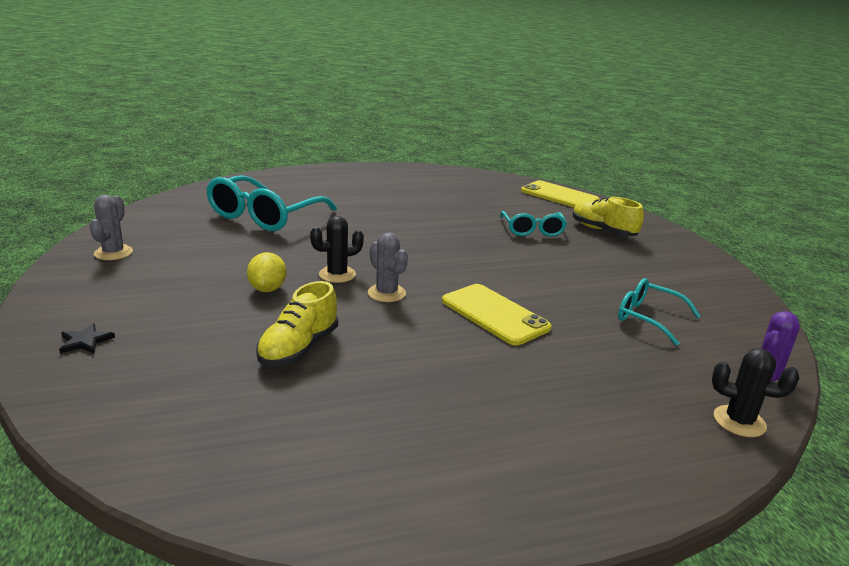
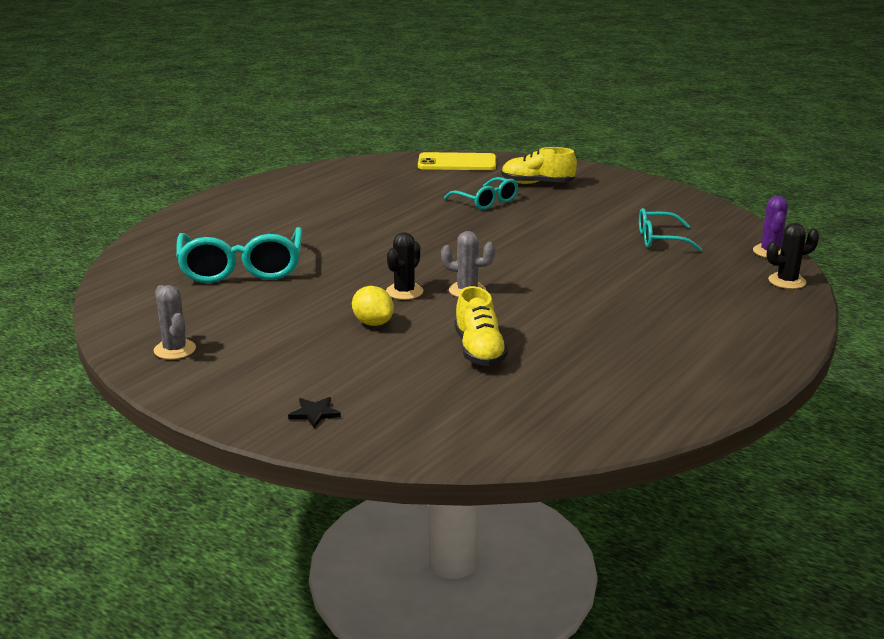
camera: 35 degrees left, 0 degrees up
(494, 314) = (565, 275): yellow phone -> none

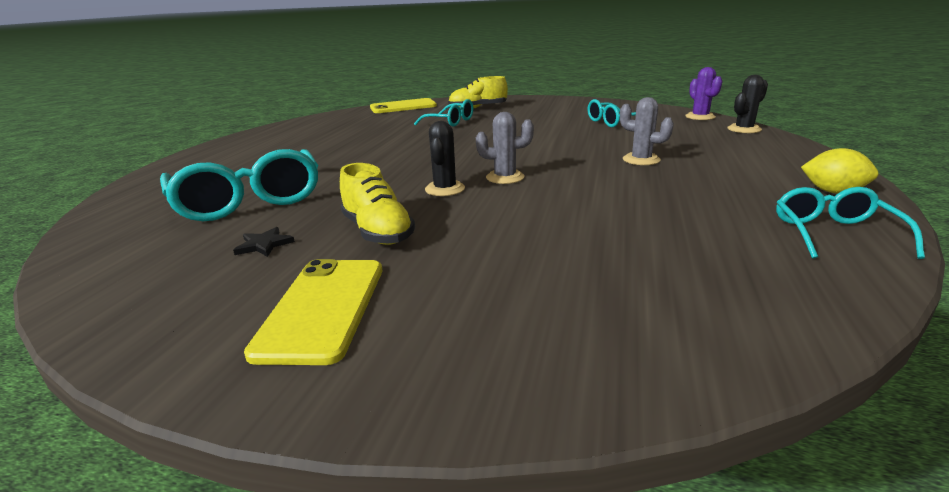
camera: 20 degrees left, 0 degrees up
(175, 350) = (189, 308): grey cactus -> grey cactus (641, 160)
(252, 369) = (322, 308): none -> yellow phone
(314, 413) = (462, 353): black star -> black star (264, 244)
(373, 323) = (438, 222): yellow lemon -> yellow lemon (833, 192)
(479, 350) = (582, 224): yellow shoe -> yellow shoe (378, 231)
(662, 404) = (834, 233): none -> turquoise glasses

